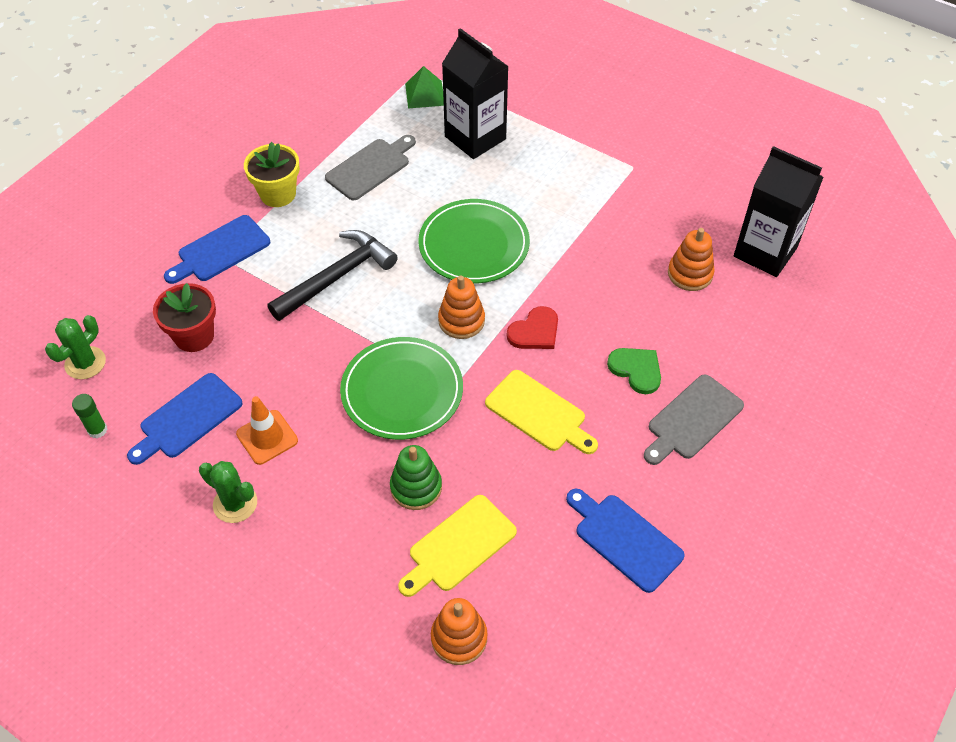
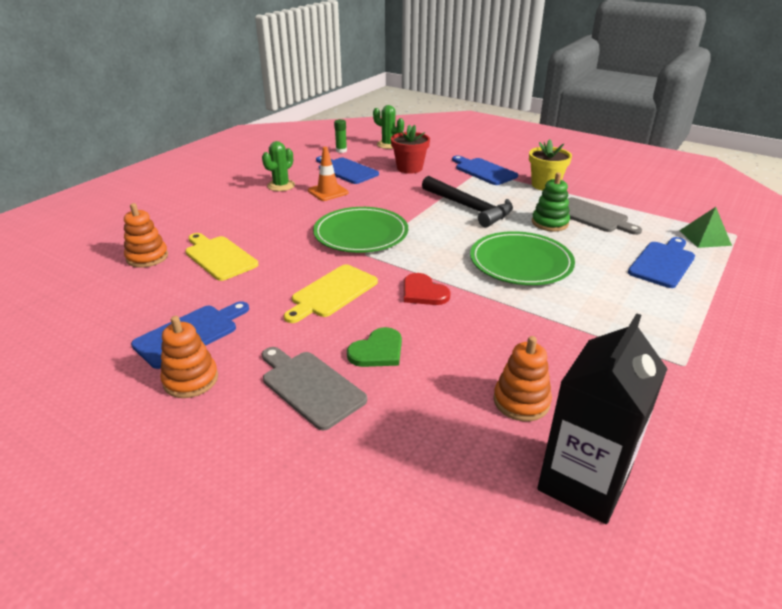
camera: 90 degrees right, 20 degrees down
(416, 487) = (274, 240): green stacking toy -> green stacking toy (550, 223)
(461, 320) = (432, 257): orange stacking toy -> orange stacking toy (191, 380)
(475, 138) = (663, 263): black carton -> blue cutting board

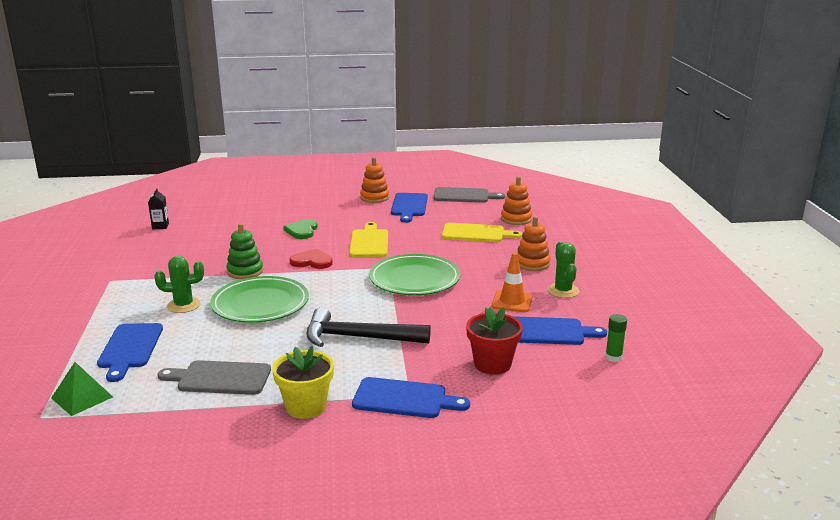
camera: 140 degrees right, 10 degrees down
(310, 386) = (316, 212): grey cutting board -> grey cutting board (464, 196)
(388, 144) = (587, 395): green cactus -> green cactus (183, 305)
(521, 401) = (205, 238): orange stacking toy -> orange stacking toy (532, 263)
(550, 223) = (262, 351): green stacking toy -> green stacking toy (245, 271)
(583, 482) = (160, 226): black carton -> black carton, size x0.41

